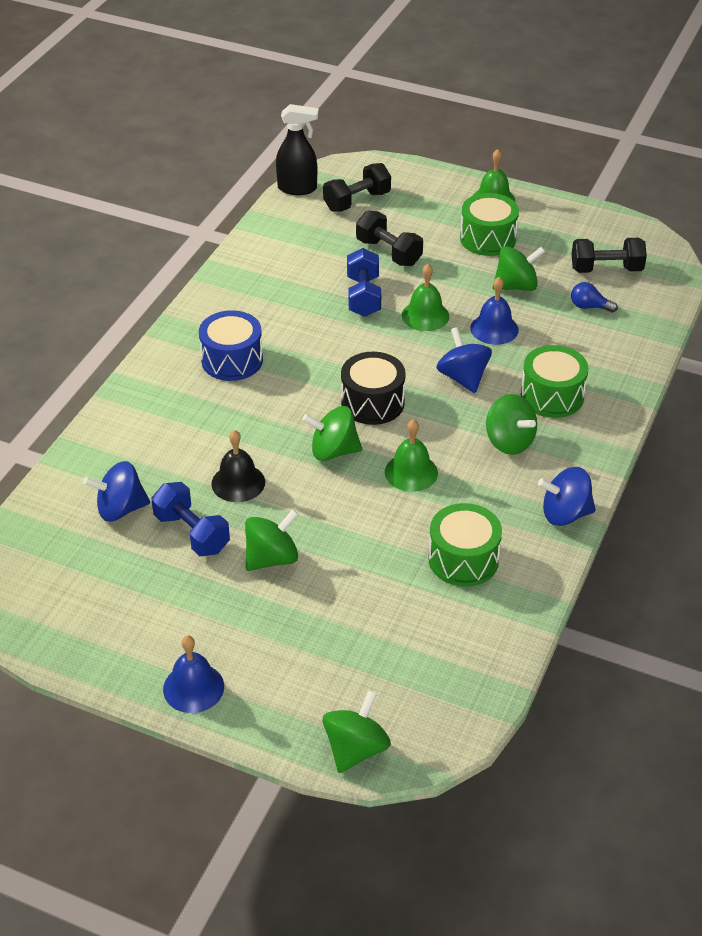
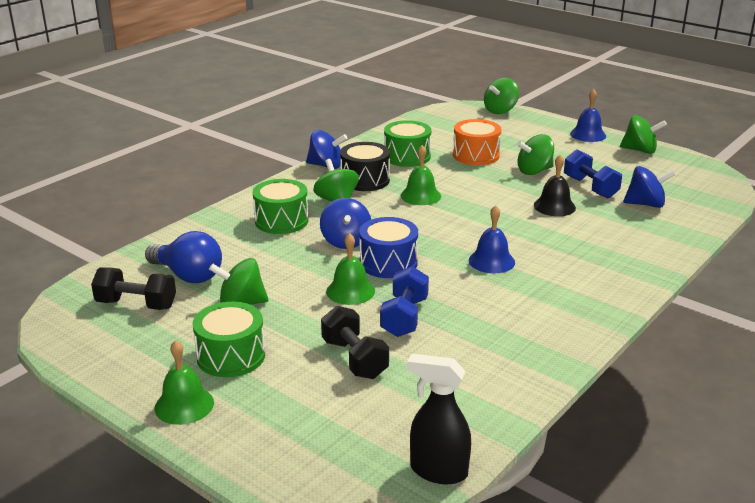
camera: 165 degrees left, 15 degrees down
(232, 360) = (553, 282): blue drum -> blue drum (388, 263)
(333, 451) = (475, 213): green spinning top -> green spinning top (640, 150)
(357, 201) = (362, 434): black dumbbell -> none
(364, 584) = (476, 155): none -> orange drum
(372, 403) = (432, 236): black drum -> black drum (365, 180)
(494, 329) = (292, 271): blue bell -> blue bell (491, 261)
(589, 307) = (188, 275): blue light bulb -> blue light bulb, size x1.93

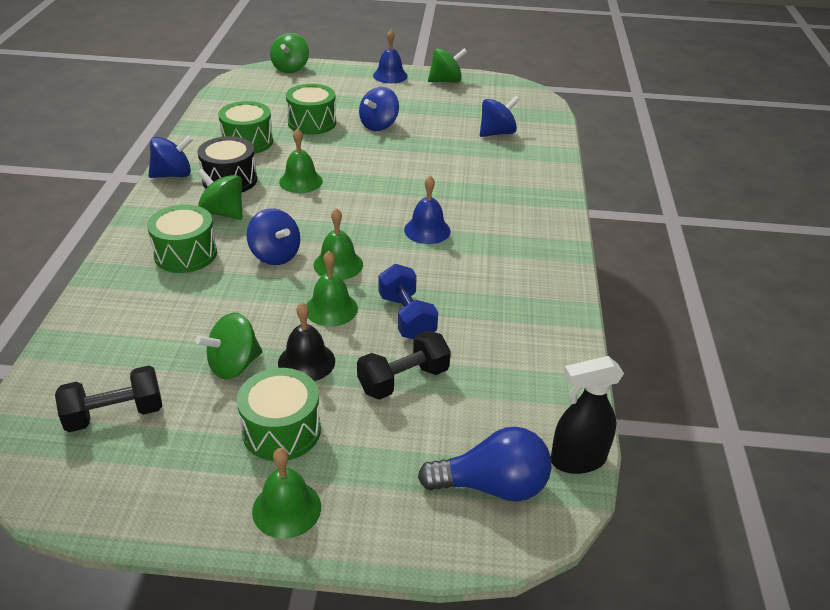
camera: 35 degrees left, 10 degrees up
(188, 275) = (142, 355): blue light bulb -> blue light bulb (492, 486)
(354, 359) = (403, 380): black dumbbell -> black dumbbell turned 60 degrees counterclockwise
(388, 263) = (338, 264): blue drum -> green bell
(476, 155) = (312, 123): orange drum -> green drum
(534, 171) = (379, 125): green spinning top -> blue spinning top
(554, 206) = (428, 157): black bell -> black bell (306, 361)
(590, 187) = (440, 129): blue dumbbell -> none

